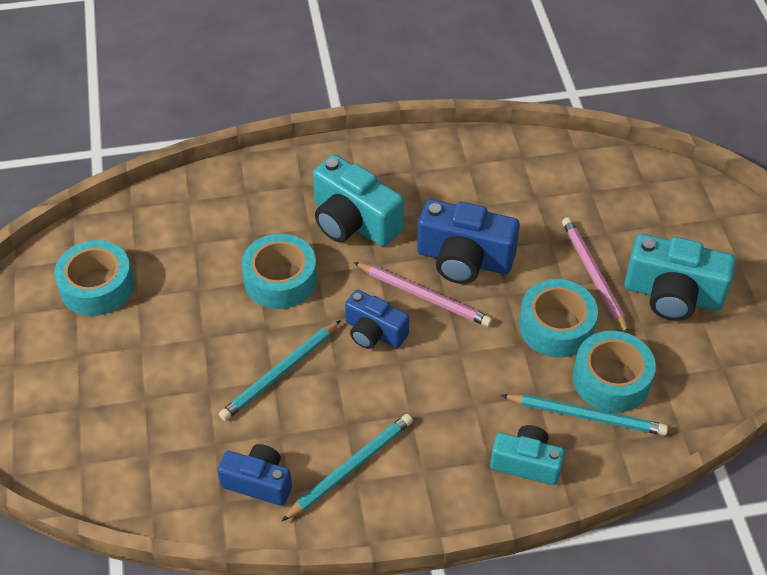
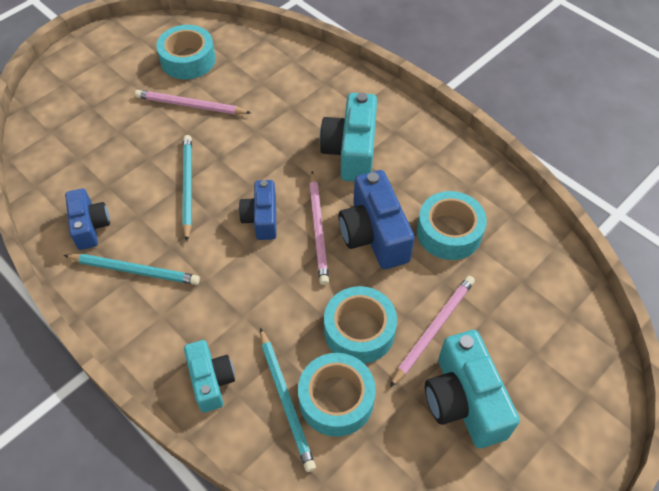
camera: 55 degrees right, 5 degrees up
(169, 317) = (190, 105): none -> pink pencil
(280, 279) = (266, 142): turquoise tape -> turquoise tape (449, 232)
(280, 373) = (187, 187): turquoise pencil -> turquoise pencil turned 75 degrees clockwise

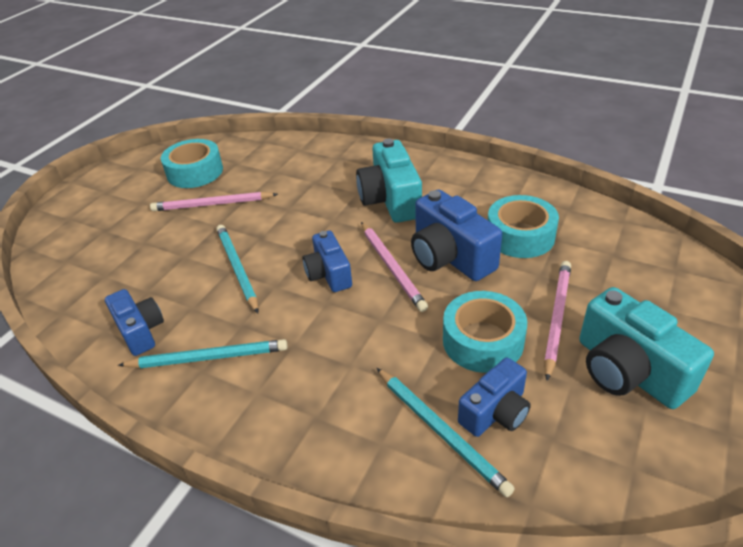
camera: 15 degrees left, 15 degrees down
(211, 381) = (345, 439): turquoise camera -> none
(336, 399) = (495, 412): turquoise tape -> blue camera

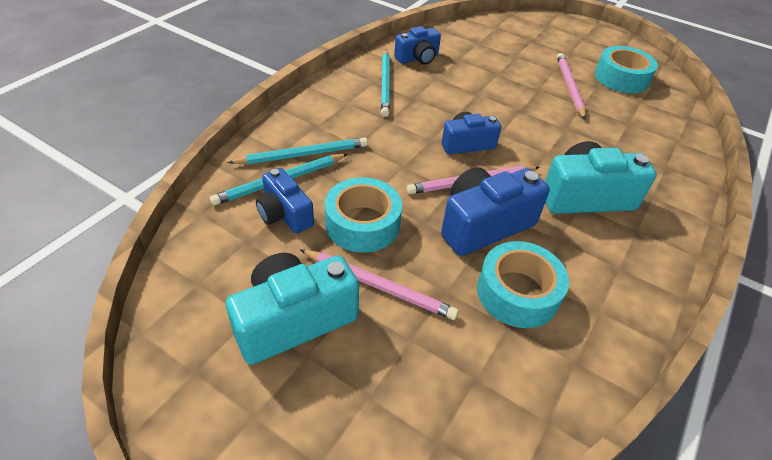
camera: 90 degrees right, 5 degrees up
(237, 268) = (479, 98): turquoise pencil -> turquoise pencil (302, 154)

